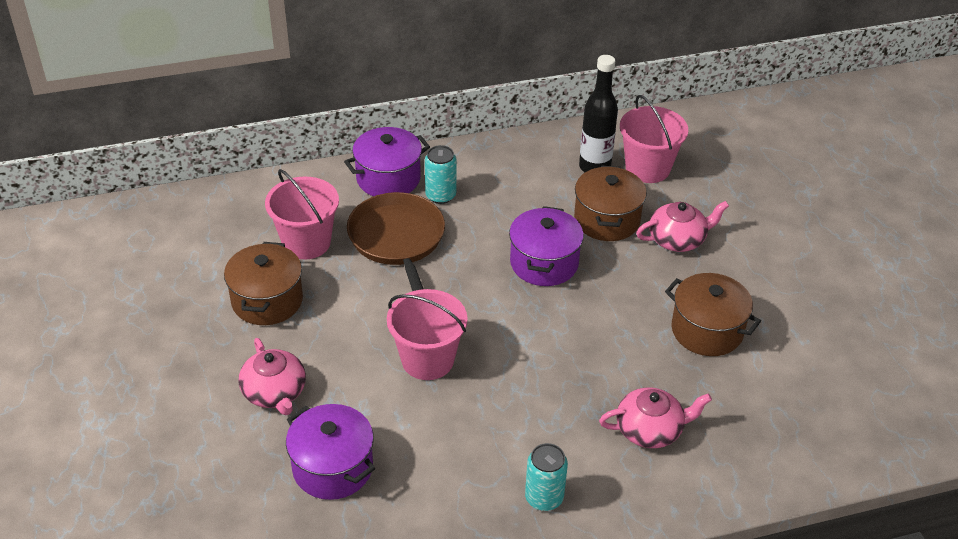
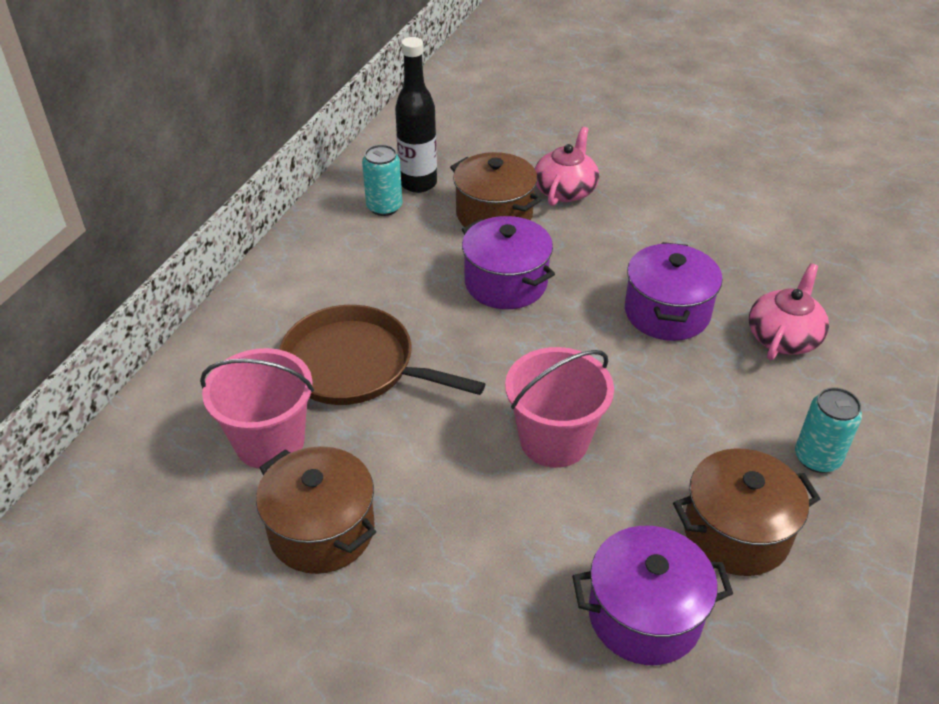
camera: 50 degrees left, 0 degrees up
(275, 392) = (478, 606): pink teapot -> none
(388, 178) = (255, 322): purple pot -> purple pot (667, 312)
(440, 195) = (329, 299): turquoise can -> turquoise can (384, 207)
(647, 168) = (458, 156): pink bucket -> none
(707, 330) = (692, 236): brown pot -> brown pot (736, 532)

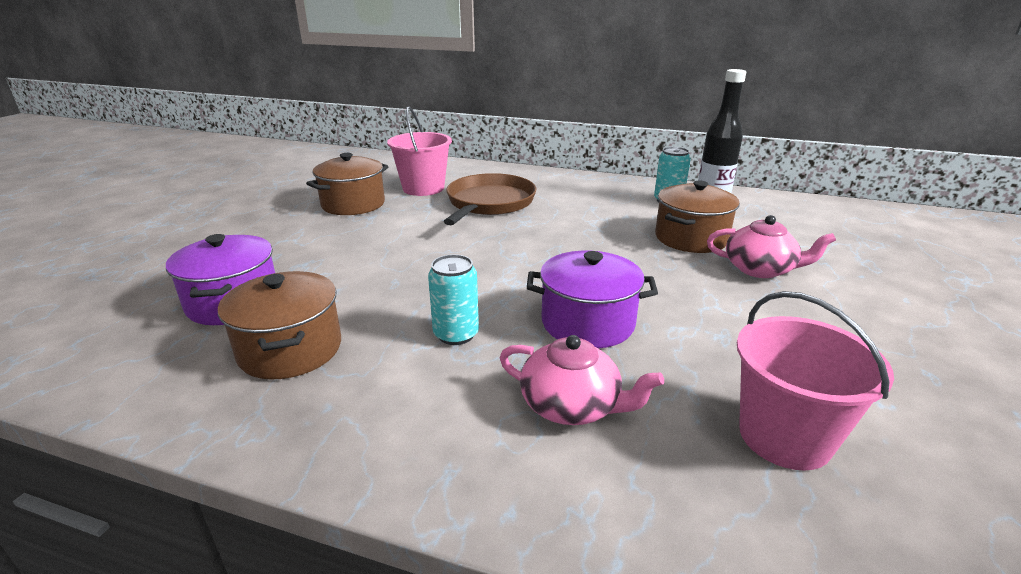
camera: 85 degrees right, 15 degrees down
(505, 283) = (597, 245): purple pot -> none
(554, 440) = (414, 268): pink bucket -> pink bucket (784, 436)
(817, 458) = (368, 412): turquoise can -> turquoise can (456, 334)

